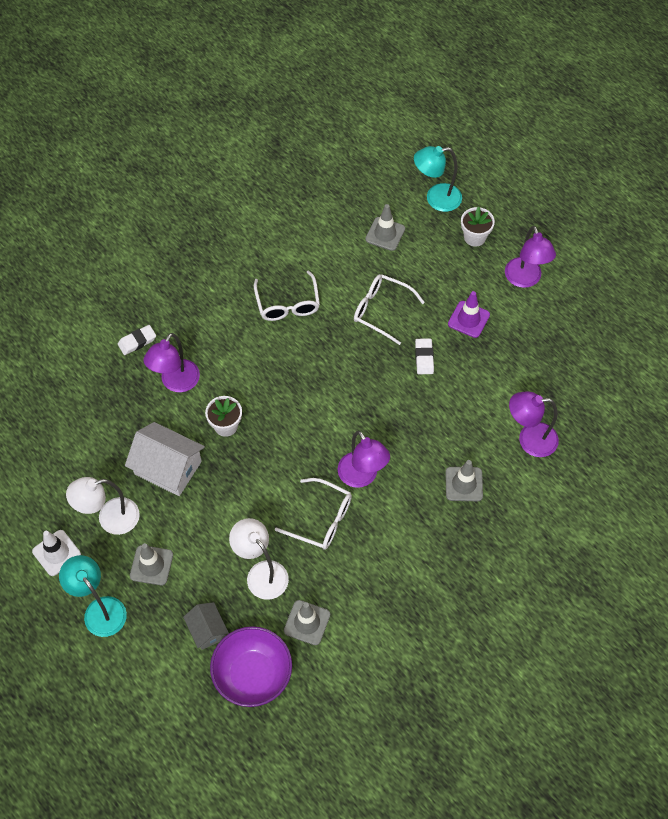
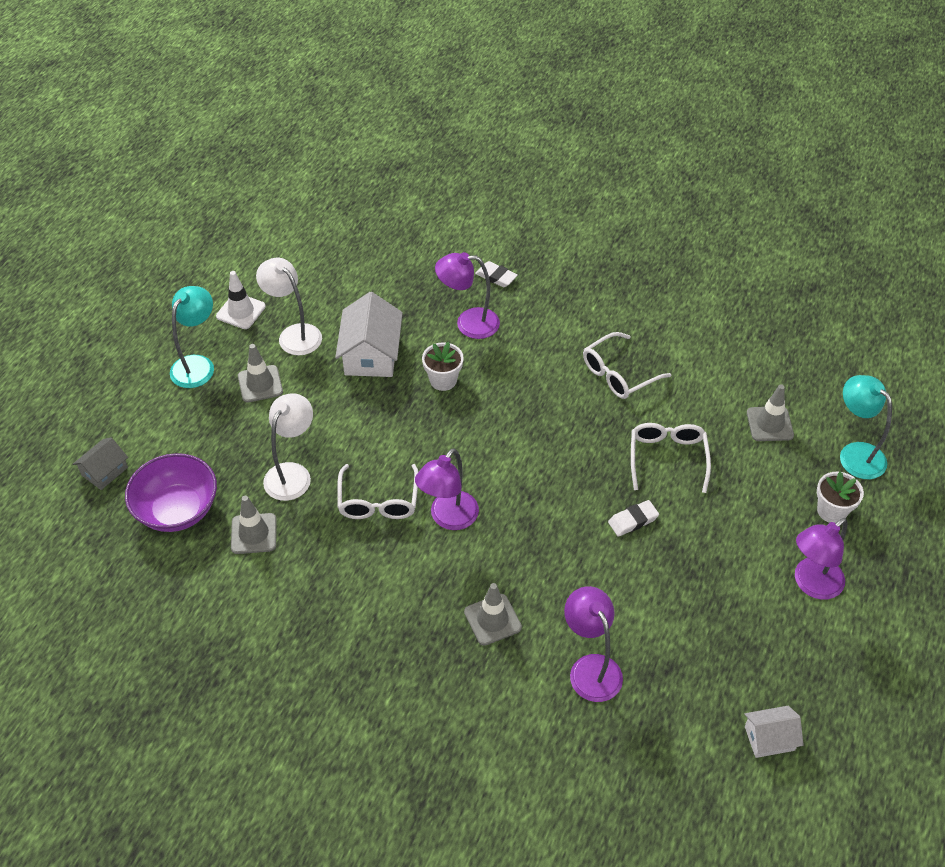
camera: 65 degrees right, 10 degrees down
(207, 630) = (210, 454): grey house -> grey house (104, 471)
(468, 319) = (714, 545): purple traffic cone -> none
(623, 361) = (769, 738): none -> white house

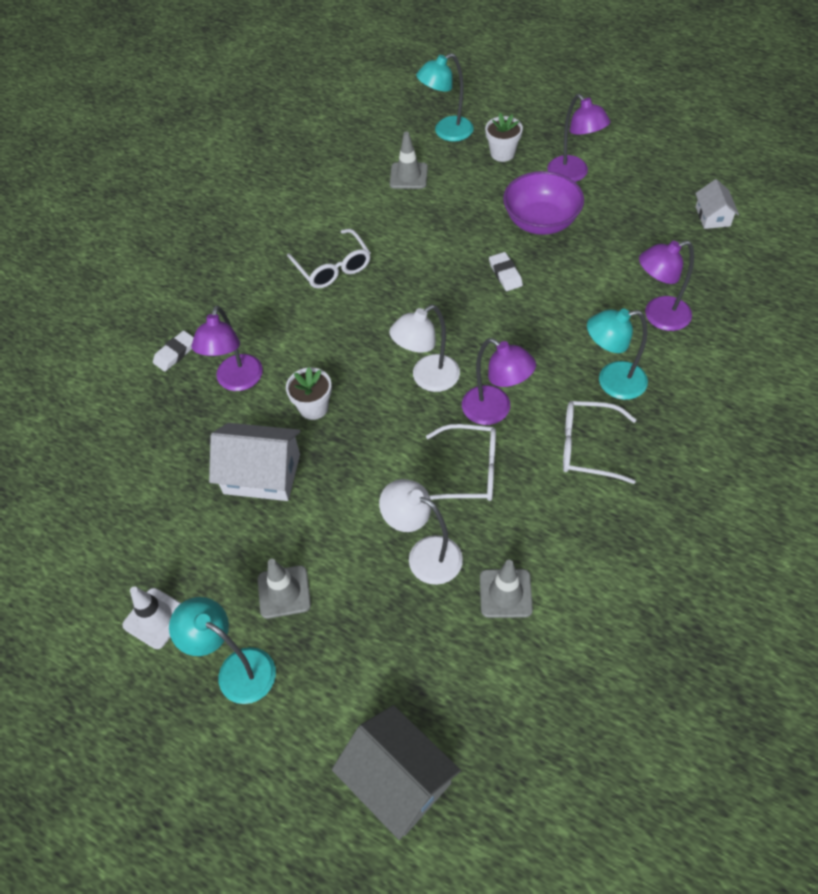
camera: 80 degrees left, 5 degrees up
(104, 471) = (398, 779): grey house -> grey house, size x1.74
(177, 509) = (466, 681): purple bowl -> purple bowl (541, 222)
(294, 334) = (211, 555): white lamp -> white lamp (427, 379)
(492, 619) = (612, 382): grey traffic cone -> turquoise lamp
(667, 458) = (438, 244): white glasses -> white glasses (587, 447)

